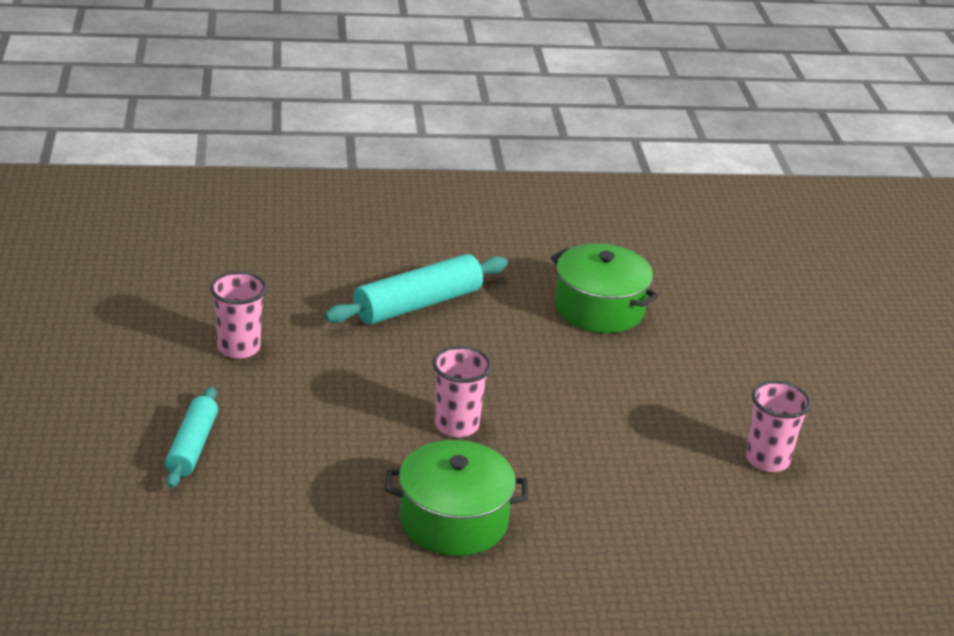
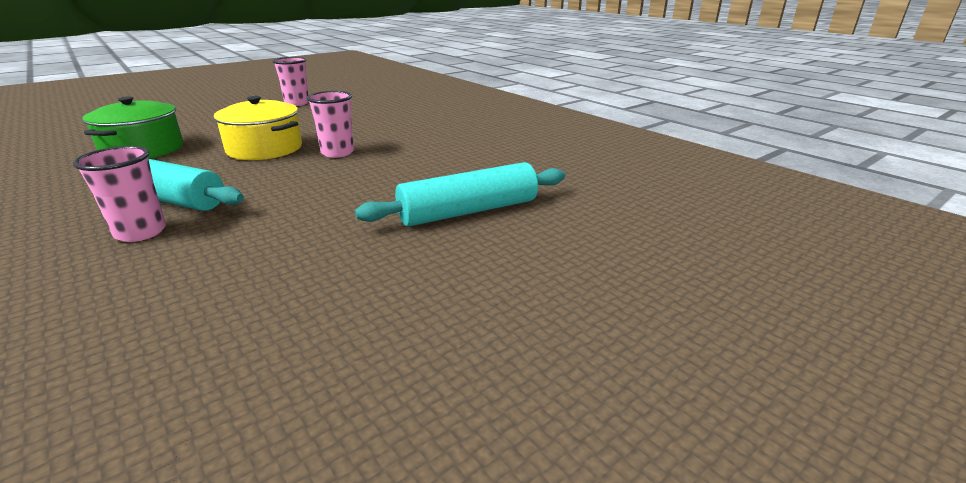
camera: 120 degrees left, 5 degrees down
(192, 446) = (468, 211): turquoise rolling pin -> turquoise rolling pin, size x1.55
(239, 348) = (303, 243): pink cup -> pink cup (141, 232)
(453, 520) = (429, 136): green pot -> none
(525, 381) = (264, 149): none -> yellow pot

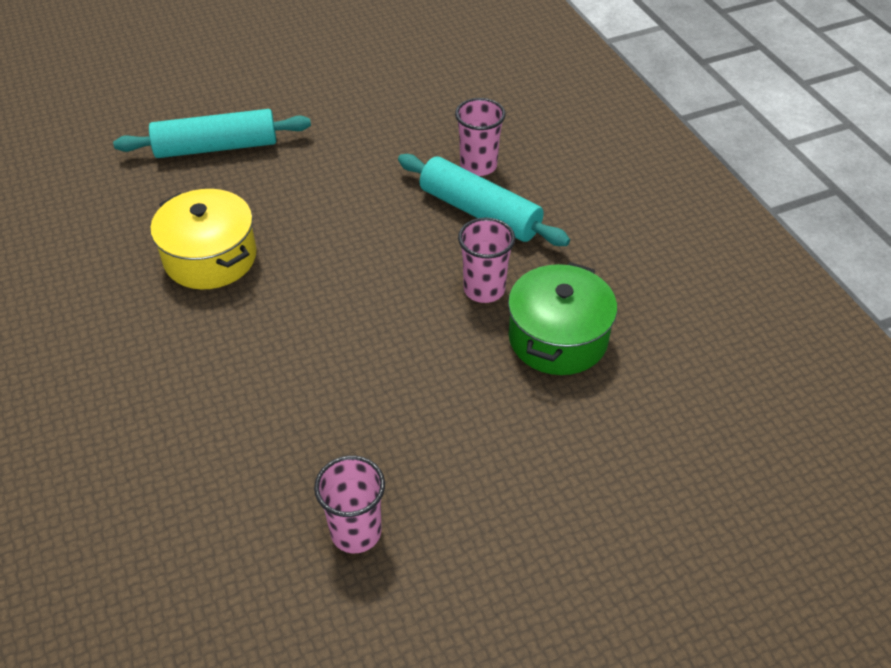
camera: 165 degrees left, 20 degrees up
(264, 149) = (398, 310): yellow pot -> yellow pot (210, 257)
(337, 153) = (307, 280): pink cup -> pink cup (484, 289)

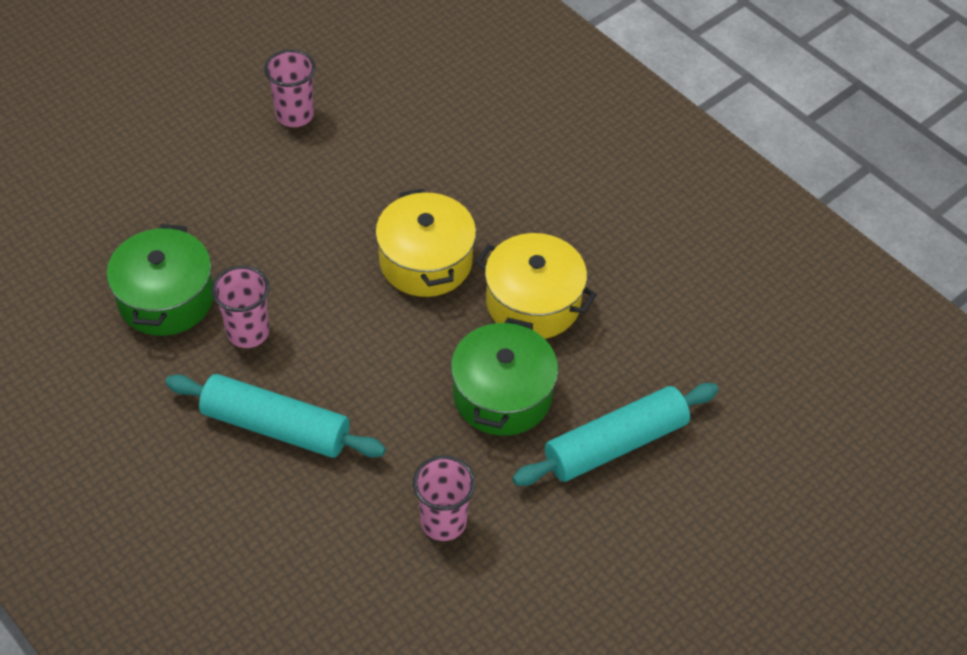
camera: 160 degrees right, 5 degrees up
(282, 195) = (502, 395): none -> green pot
(288, 316) = (426, 261): none -> yellow pot
(478, 166) = (295, 496): pink cup -> pink cup (443, 522)

